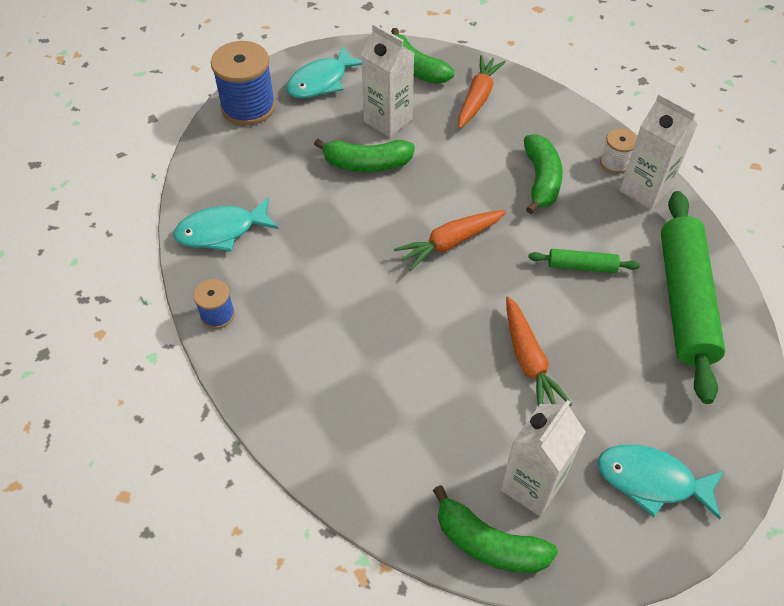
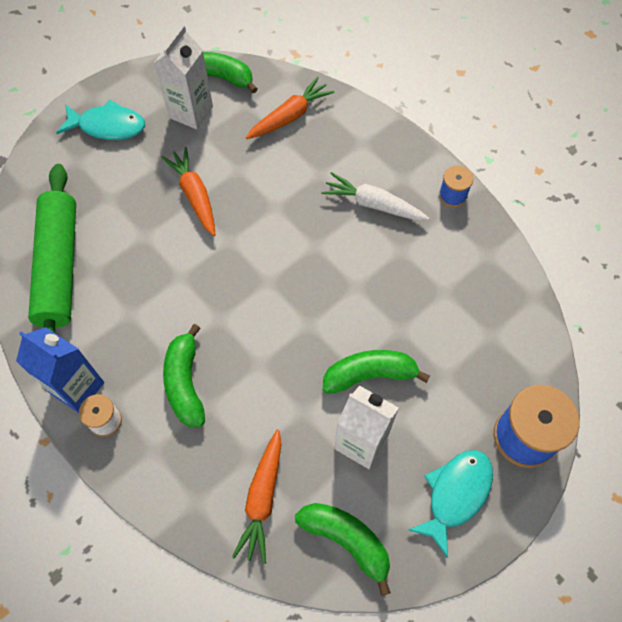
camera: 170 degrees right, 10 degrees up
(221, 231) = (483, 272): turquoise fish -> none
(314, 318) = (373, 204): none -> white carrot
(450, 243) = (270, 293): orange carrot -> orange carrot (290, 116)
(582, 266) = (148, 288): green rolling pin -> none
(645, 190) = (77, 388): white carton -> blue carton

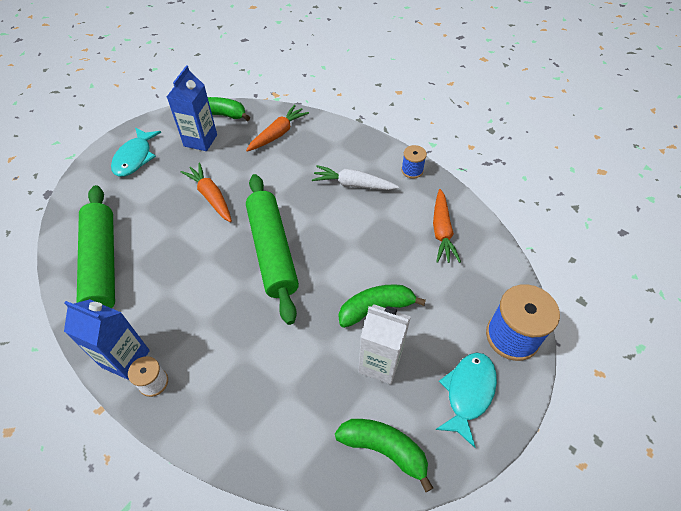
camera: 10 degrees left, 10 degrees down
(108, 126) = (135, 158): turquoise fish -> turquoise fish turned 105 degrees clockwise
(185, 383) = (221, 339): green banana -> none
(191, 112) = (200, 140): white carton -> blue carton
(258, 281) = (272, 251): none -> green rolling pin
(262, 499) = (303, 426): orange carrot -> orange carrot (442, 231)

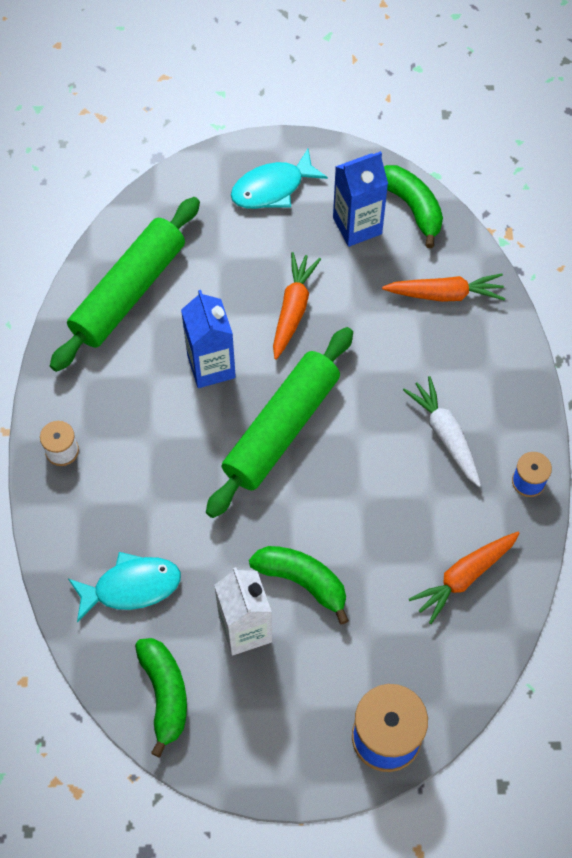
camera: 50 degrees right, 10 degrees up
(125, 359) = (62, 407): blue carton -> blue carton (211, 366)
(468, 393) = (283, 733): turquoise fish -> turquoise fish (131, 587)

